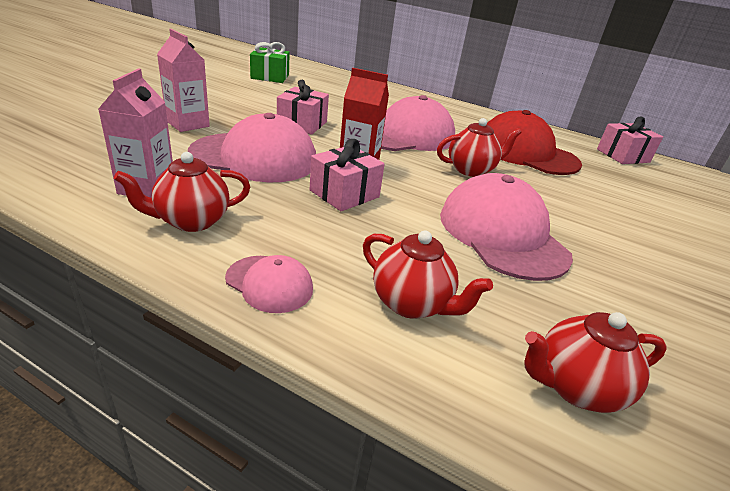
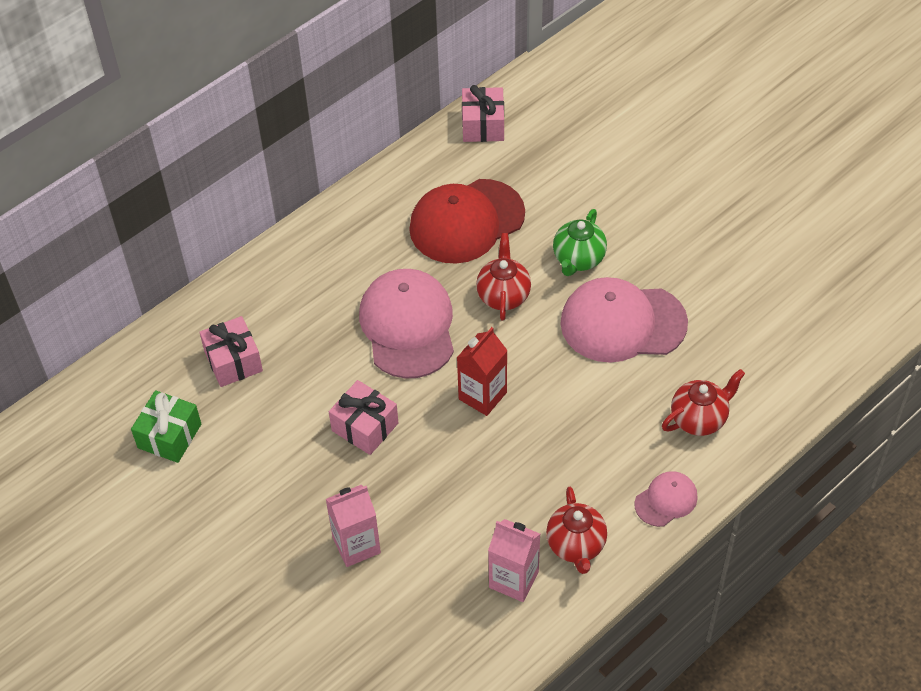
camera: 65 degrees left, 20 degrees up
(254, 157) = (455, 487): pink cap -> none
(344, 194) = (541, 423): pink gift -> pink gift (233, 361)
(549, 204) = (578, 259): none -> green teapot
(575, 387) = (781, 360): red teapot -> none

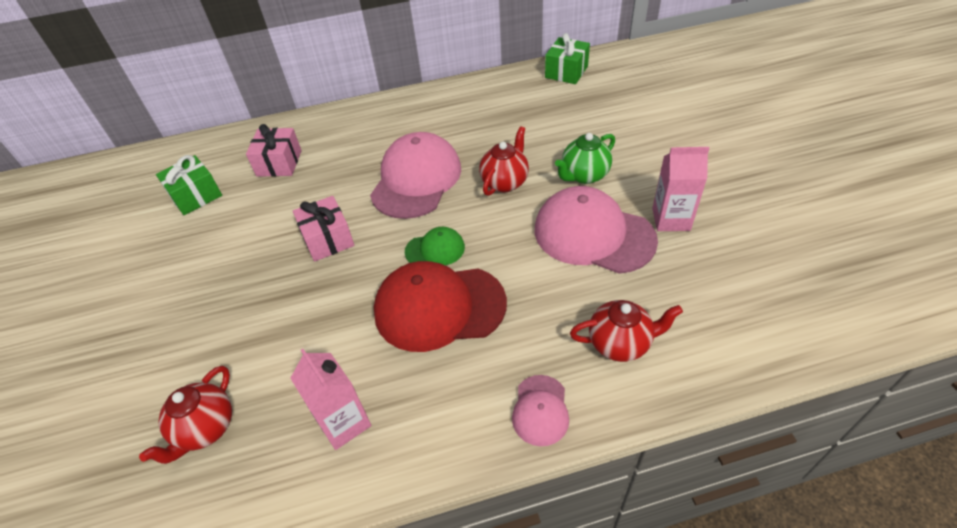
camera: 30 degrees right, 5 degrees down
(356, 545) = (244, 329): pink carton -> pink carton (671, 219)
(466, 221) = (512, 125): red cap -> red cap (439, 307)
(482, 396) = (435, 249): red carton -> green cap
(483, 125) = (566, 72): pink gift -> green gift
(576, 545) = (423, 416): red teapot -> red teapot (205, 429)
(666, 500) = (540, 410): pink cap -> pink cap turned 105 degrees clockwise

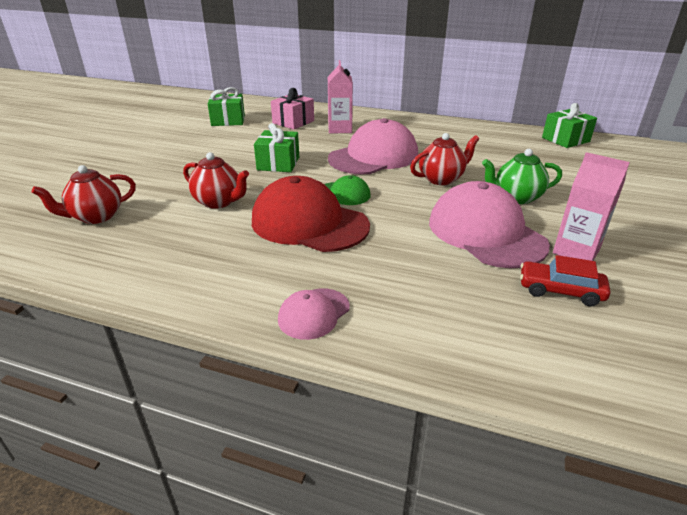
camera: 30 degrees right, 15 degrees down
(328, 239) = (278, 163): pink gift -> green gift
(344, 422) = (171, 251): pink carton -> pink carton (340, 129)
(620, 343) = (433, 306): red teapot -> red teapot (219, 202)
(689, 270) = (560, 290): none -> red car

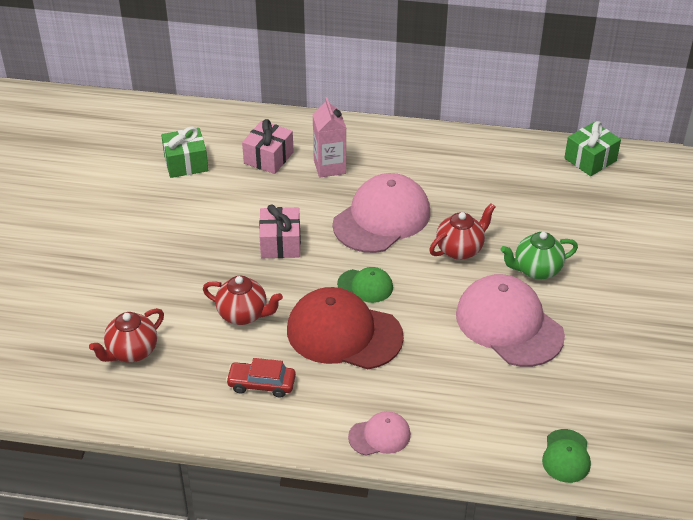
camera: 10 degrees left, 10 degrees up
(278, 163) = (280, 243): green gift -> pink gift
(314, 313) = (380, 436): pink cap -> pink cap turned 135 degrees counterclockwise
(559, 366) = (566, 456): none -> green cap
(560, 290) = (571, 385): red car -> red car (261, 384)
(576, 251) = (587, 338): pink carton -> none

